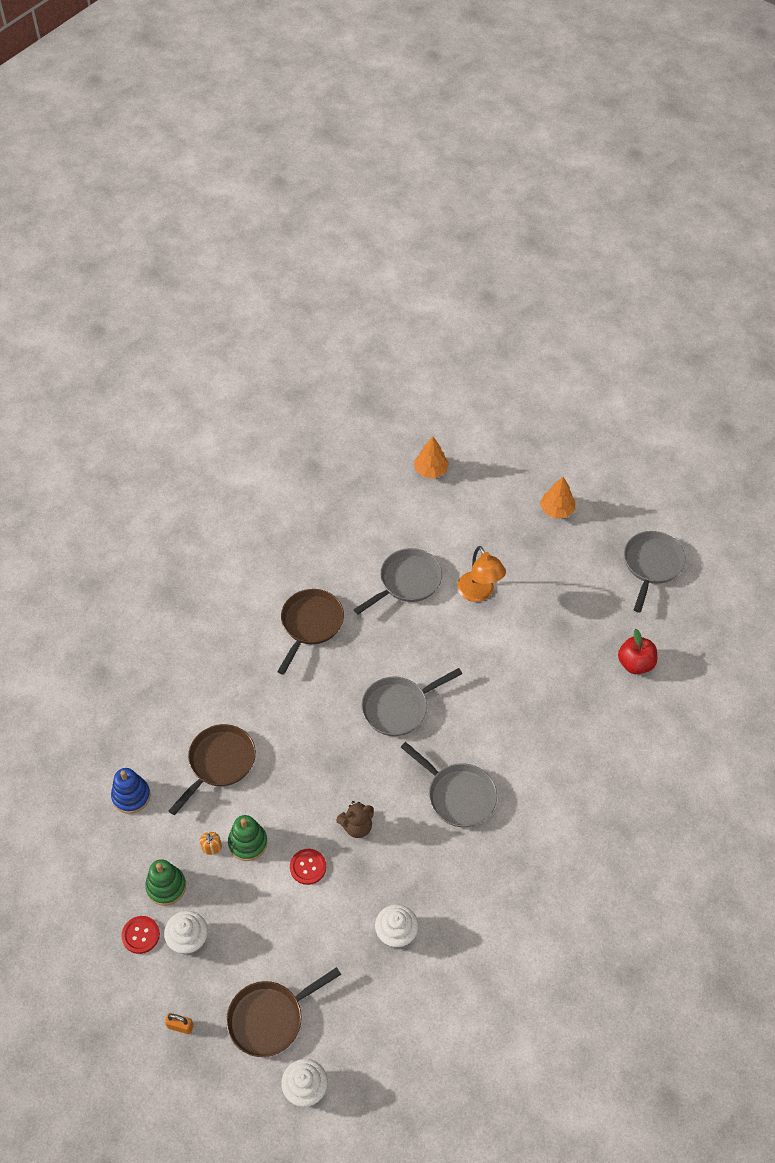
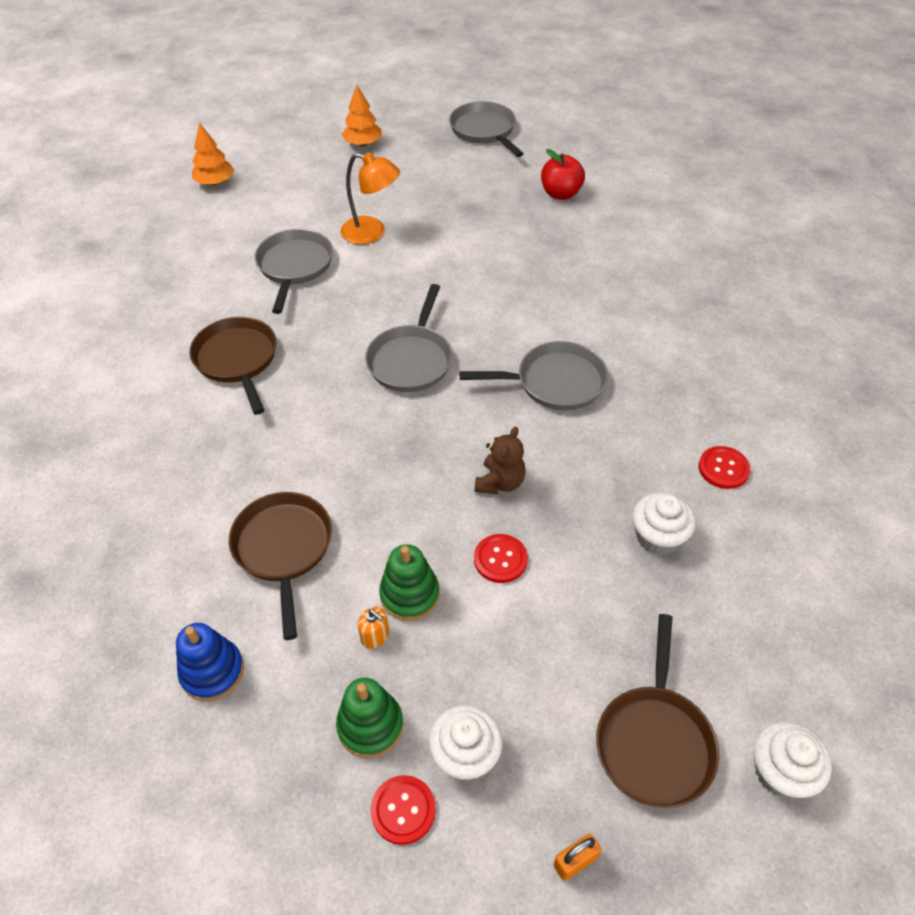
camera: 45 degrees left, 5 degrees down
(480, 933) = (723, 468): none -> red button

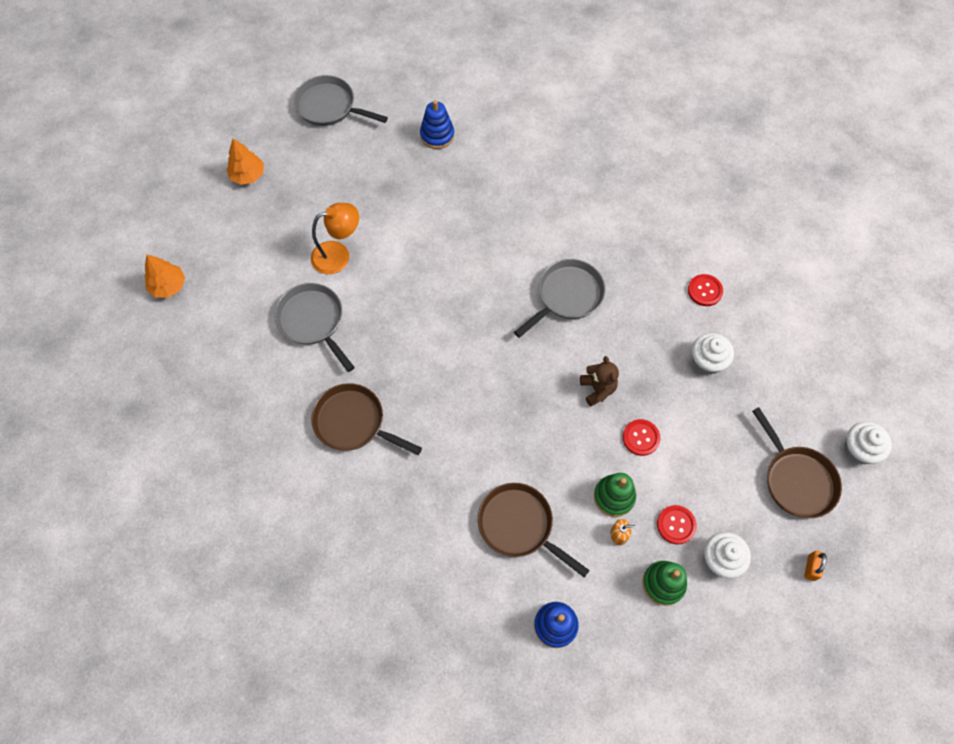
camera: 40 degrees left, 15 degrees up
(403, 810) = (718, 610): red button -> red button (676, 525)
(411, 359) = (466, 341): grey pan -> none
(561, 194) = (437, 135): red apple -> blue stacking toy

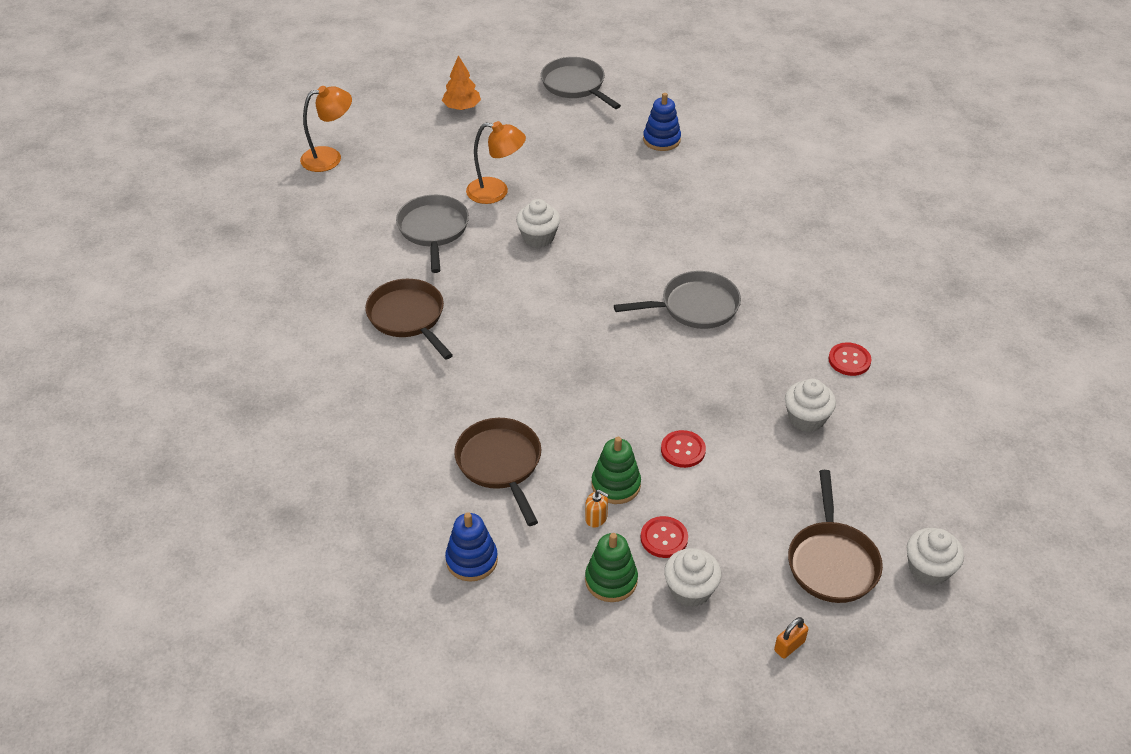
camera: 30 degrees right, 20 degrees down
(168, 286) = (330, 157): orange tree -> orange lamp
(404, 286) = (538, 237): none -> white cupcake
(597, 389) = (668, 392): brown teddy bear -> none

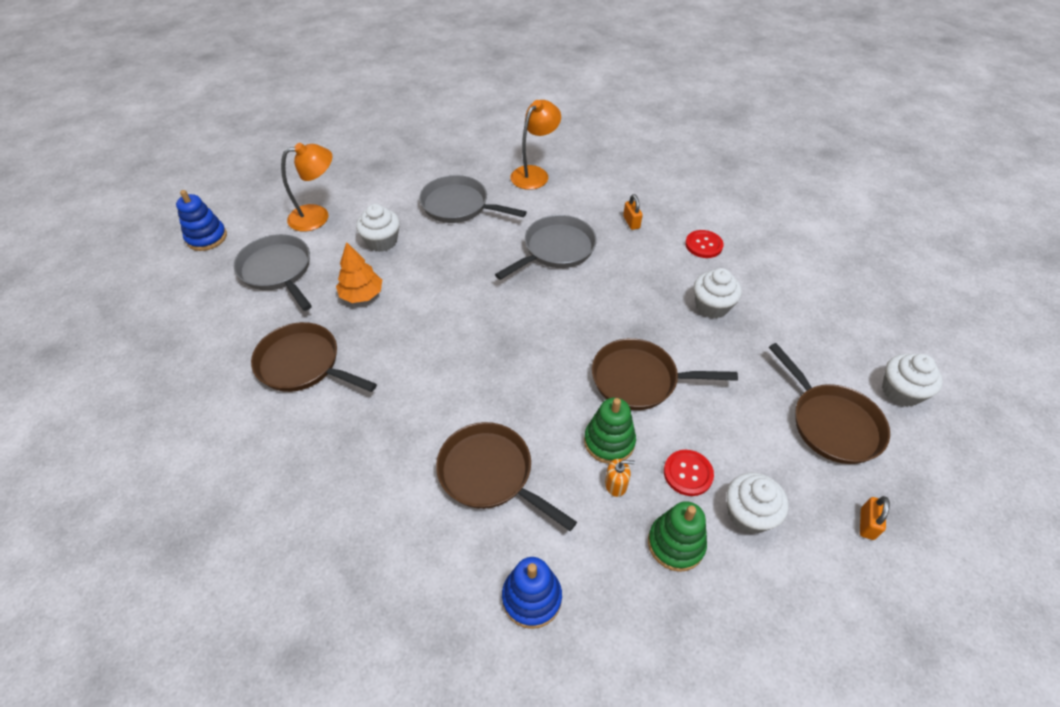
camera: 30 degrees left, 5 degrees up
(330, 157) = (130, 241): orange lamp -> orange lamp (534, 173)
(462, 107) = (240, 156): orange tree -> orange tree (362, 295)
(575, 85) = (332, 109): grey pan -> grey pan (459, 206)
(661, 140) = (432, 128): blue stacking toy -> blue stacking toy (206, 237)
(683, 450) = (640, 379): red button -> brown pan
(792, 310) = (631, 222): none -> orange padlock

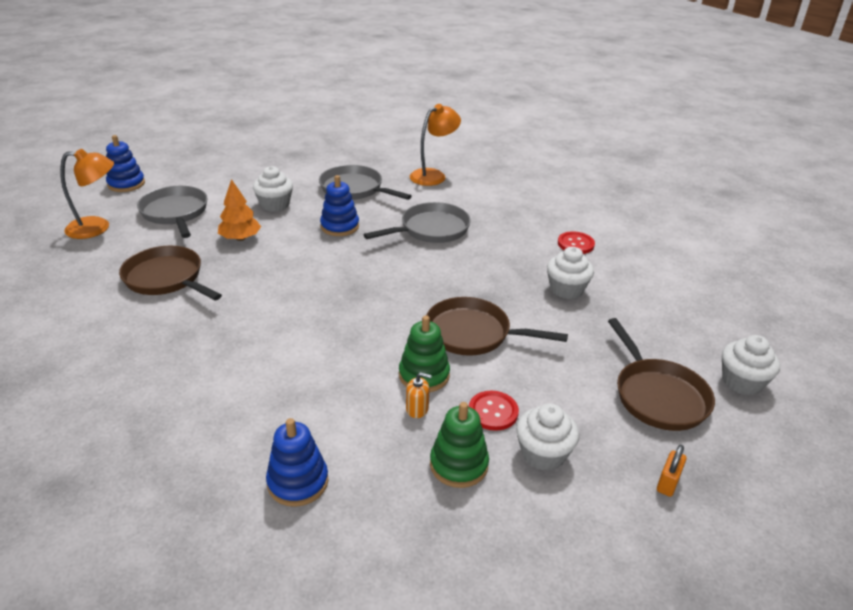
camera: 10 degrees right, 15 degrees down
(317, 216) = (226, 181): orange lamp -> orange lamp (97, 228)
(461, 261) = (340, 226): none -> blue stacking toy
(490, 474) = (299, 382): brown pan -> none
(631, 222) = (511, 219): orange padlock -> none

